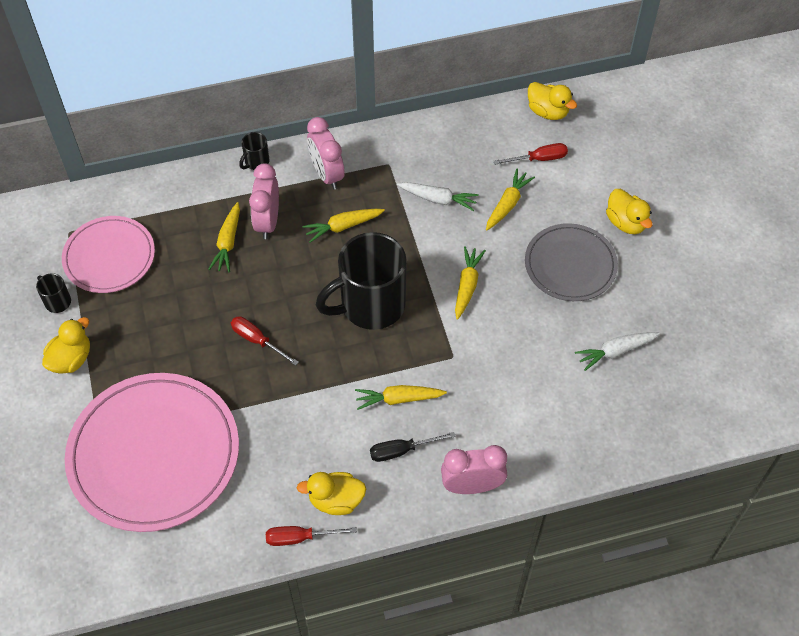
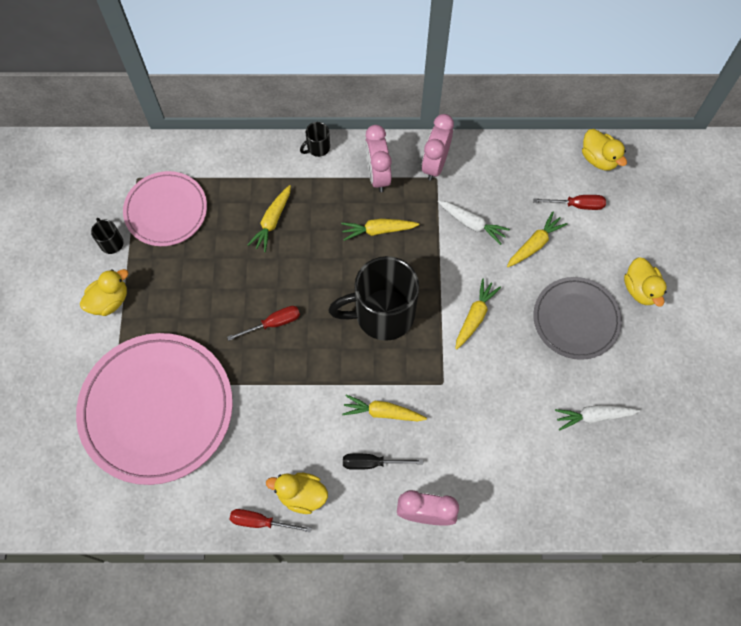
camera: 15 degrees right, 10 degrees up
(257, 340) = (273, 323): red screwdriver -> red screwdriver turned 105 degrees clockwise
(268, 222) = (312, 210): pink clock -> pink clock (435, 164)

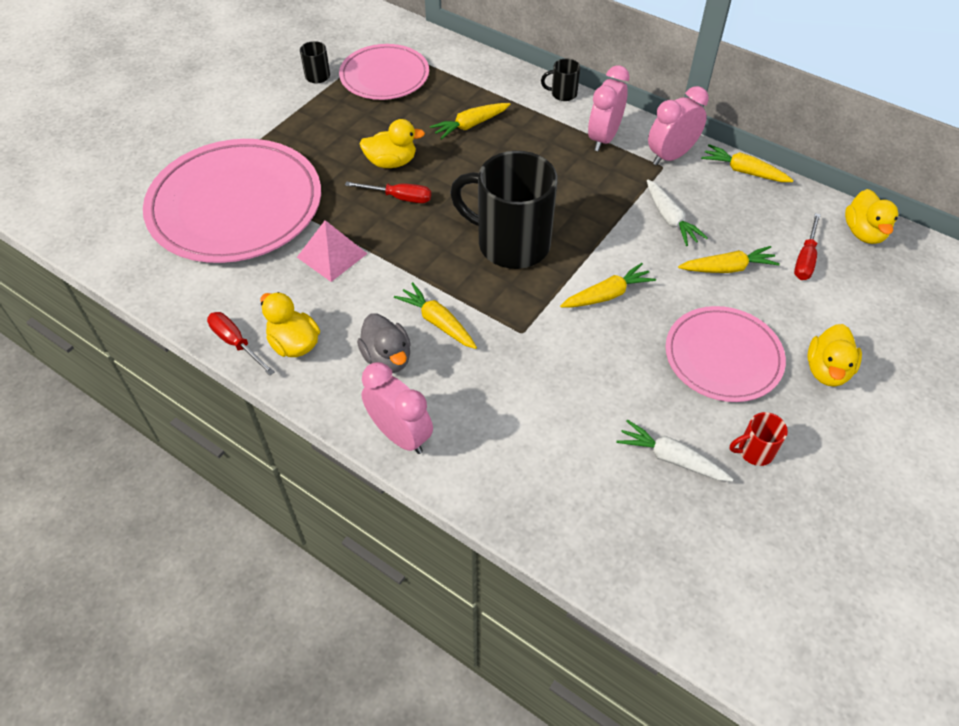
camera: 35 degrees right, 15 degrees down
(109, 301) = (276, 112): yellow duck -> yellow duck (391, 162)
(266, 406) = (332, 255): none -> pink pyramid
(372, 463) = (387, 358): black screwdriver -> grey duck
(378, 230) = (566, 178): yellow carrot -> yellow carrot (744, 171)
(576, 319) = (723, 357): grey plate -> pink plate
(577, 205) = (805, 259): red screwdriver -> red screwdriver turned 75 degrees clockwise
(635, 379) = (754, 451): none -> red mug

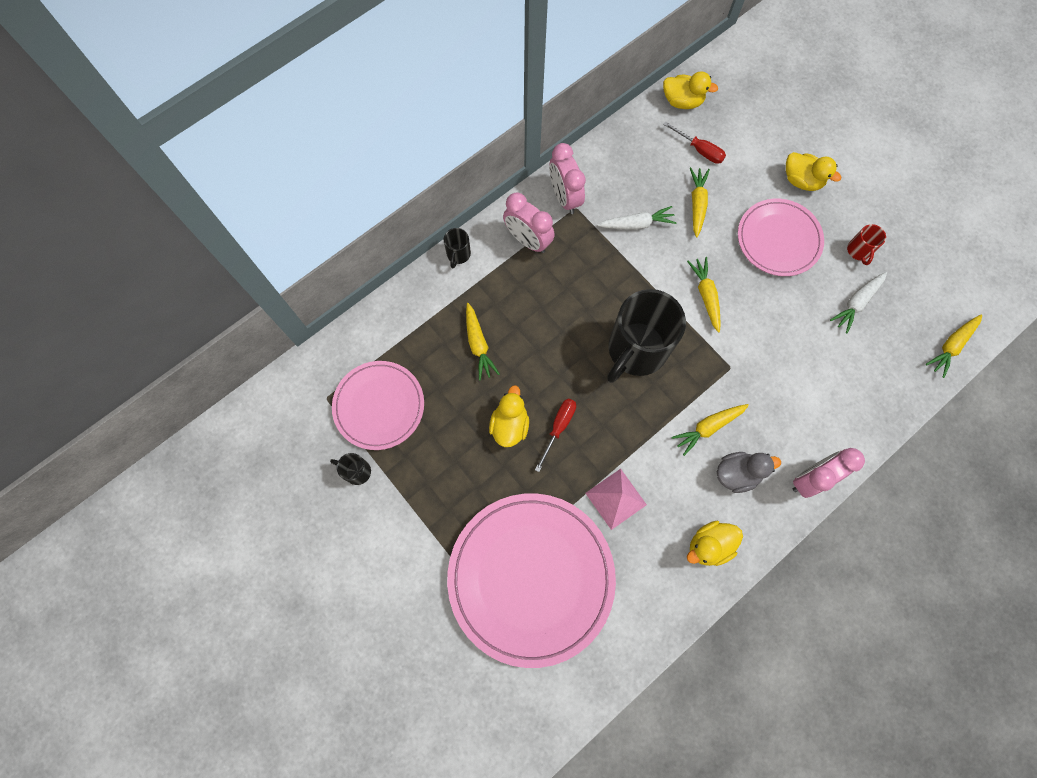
camera: 75 degrees left, 20 degrees up
(236, 343) = (699, 594): red screwdriver -> none
(744, 171) = (597, 152): yellow carrot -> yellow carrot (951, 346)

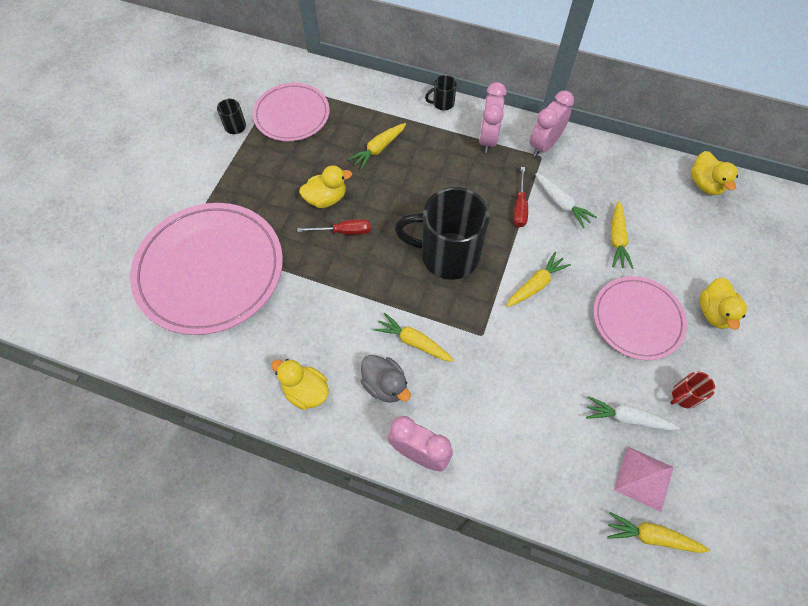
camera: 60 degrees right, 10 degrees down
(616, 498) = (308, 299): pink pyramid -> pink pyramid (644, 478)
(697, 204) = (617, 239): yellow carrot -> yellow carrot turned 120 degrees clockwise
(699, 150) = (670, 217): red screwdriver -> red screwdriver (520, 207)

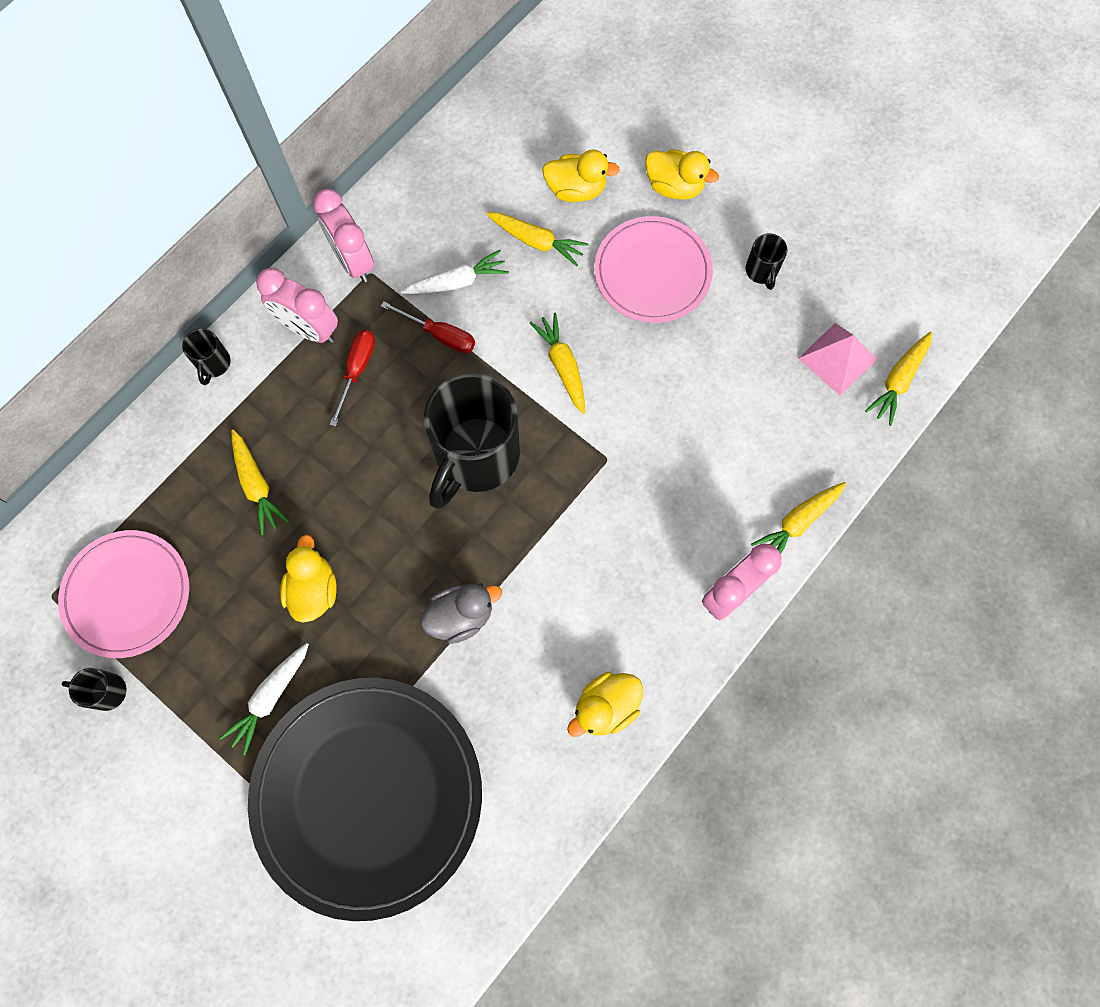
camera: 70 degrees left, 10 degrees up
(210, 270) = (368, 795): pink plate -> black plate
(344, 231) = (381, 582): red screwdriver -> red screwdriver (357, 370)
(385, 385) = (632, 603): grey duck -> grey duck (461, 616)
(414, 342) = (586, 546): yellow carrot -> yellow carrot (798, 522)
(627, 418) = (767, 343): white carrot -> white carrot (270, 697)
(683, 396) = (761, 271): red mug -> black mug
(705, 184) = (500, 102): yellow duck -> yellow duck (576, 189)

